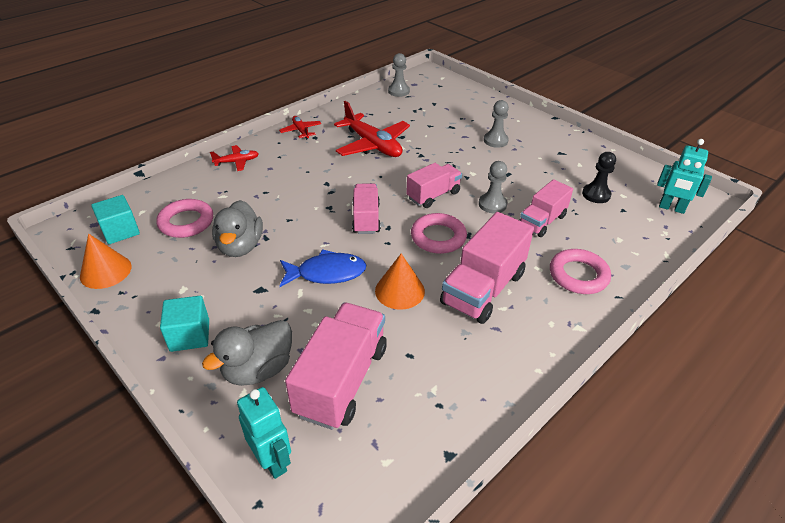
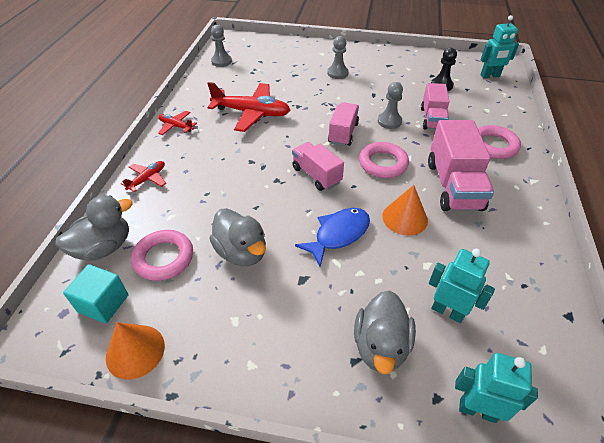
camera: 35 degrees left, 5 degrees up
(159, 195) = (104, 247): none -> grey duck
(190, 335) = (291, 357): turquoise cube -> none
(342, 380) = (447, 311): pink truck -> turquoise robot

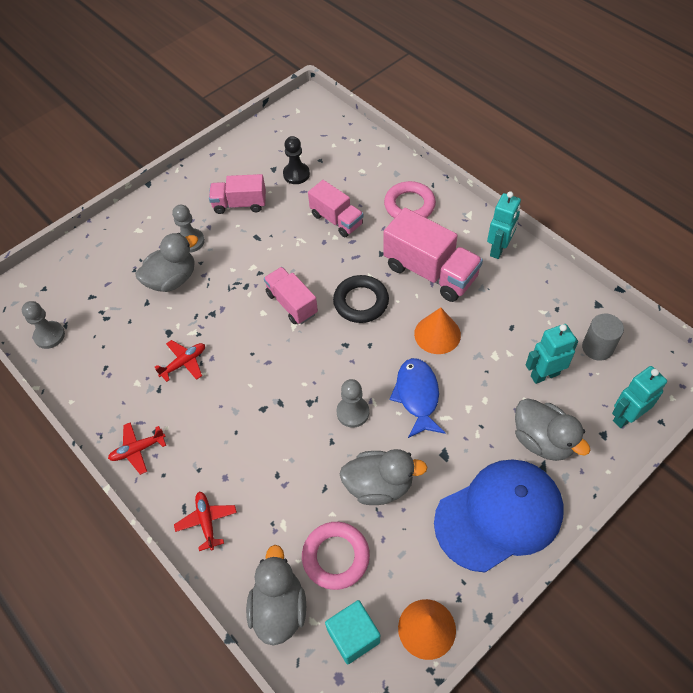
camera: 50 degrees left, 10 degrees up
(251, 113) = (184, 363): red plane -> red plane, size x0.51
(277, 350) = (499, 515): none -> blue cap
(303, 80) = (172, 279): none -> grey duck
(316, 175) = (331, 365): pink truck -> pink truck (240, 204)
(383, 163) = (361, 302): pink ring -> black ring
(389, 121) = (309, 255): grey pawn -> grey pawn (353, 412)
(490, 76) = (318, 128): turquoise robot -> turquoise robot (498, 249)
(523, 340) = (597, 347): none -> grey cylinder

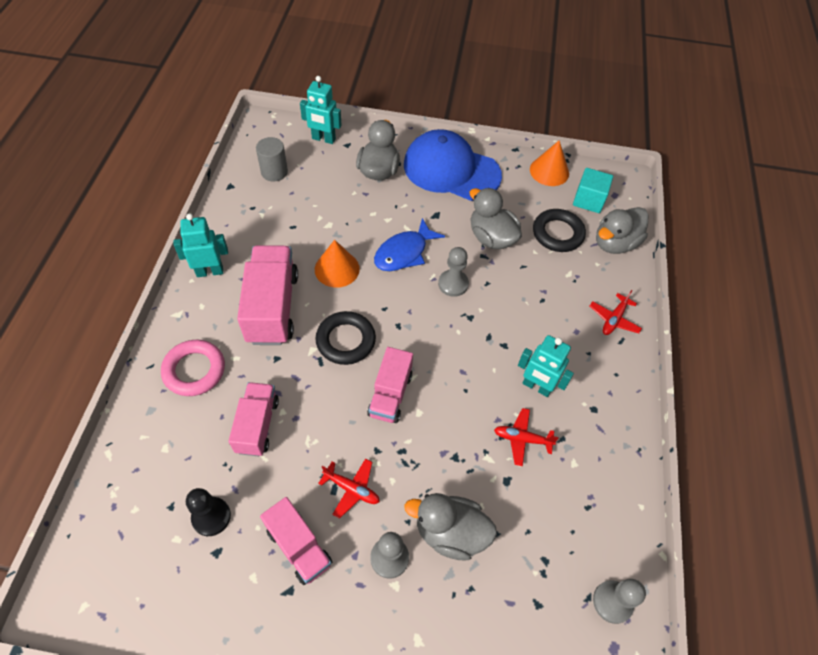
camera: 135 degrees left, 0 degrees up
(138, 450) = (619, 409): red plane -> red plane (352, 489)
(336, 557) = (557, 233): pink ring -> black ring
(544, 375) = (323, 190): turquoise robot -> turquoise robot (536, 387)

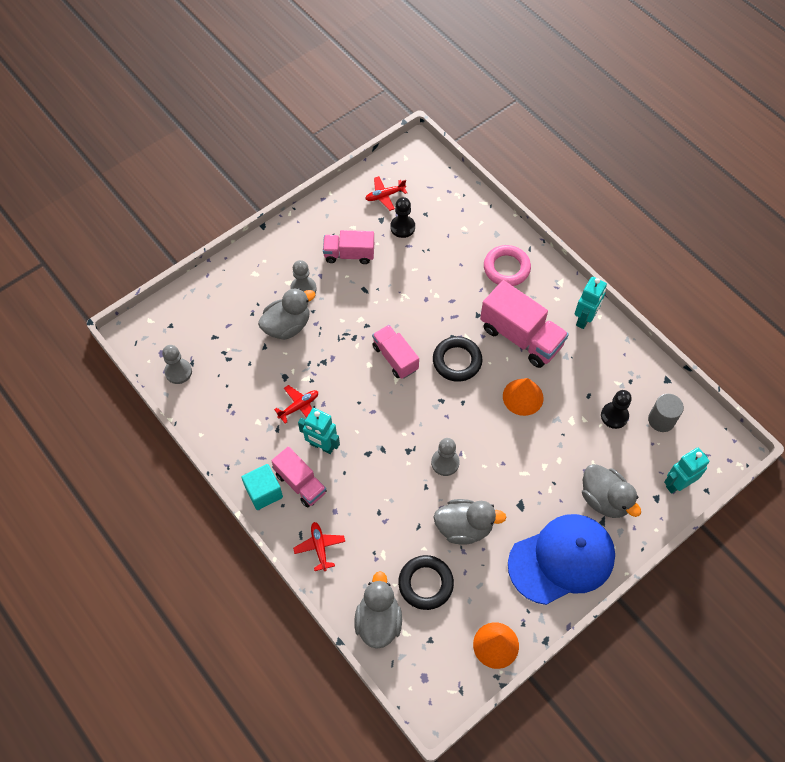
camera: 135 degrees right, 5 degrees up
(257, 425) = (438, 277): pink truck -> pink truck (300, 483)
(297, 201) = (614, 416): none -> black pawn
(352, 489) = (356, 297): red plane -> red plane (385, 196)
(404, 252) = (501, 452): blue fish -> none
(536, 387) = (322, 446): turquoise robot -> turquoise robot turned 135 degrees counterclockwise
(588, 200) = (437, 646): turquoise cube -> turquoise cube (264, 492)

